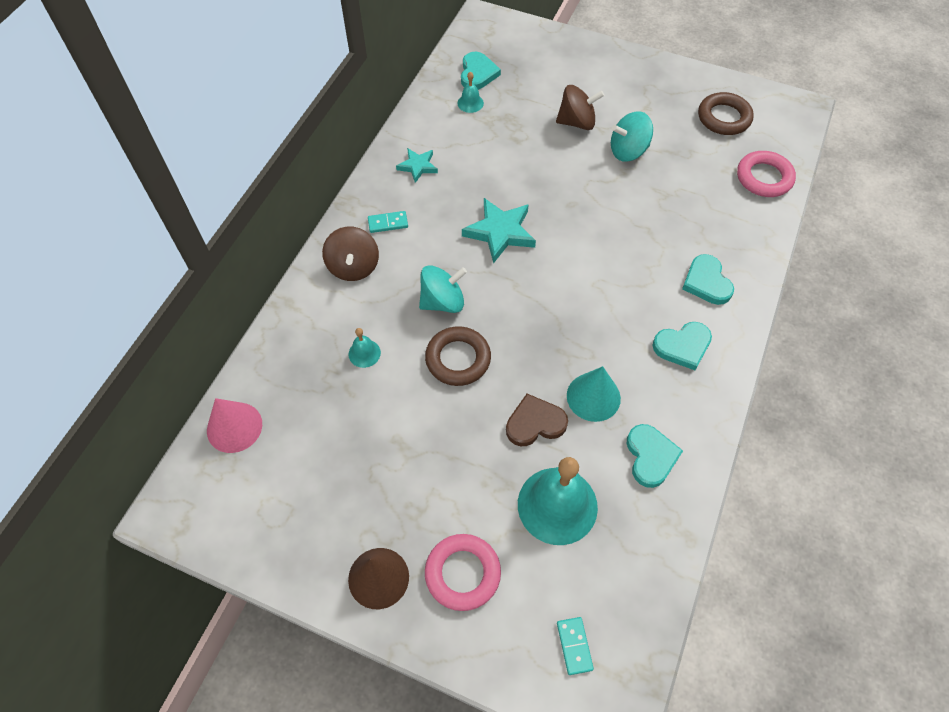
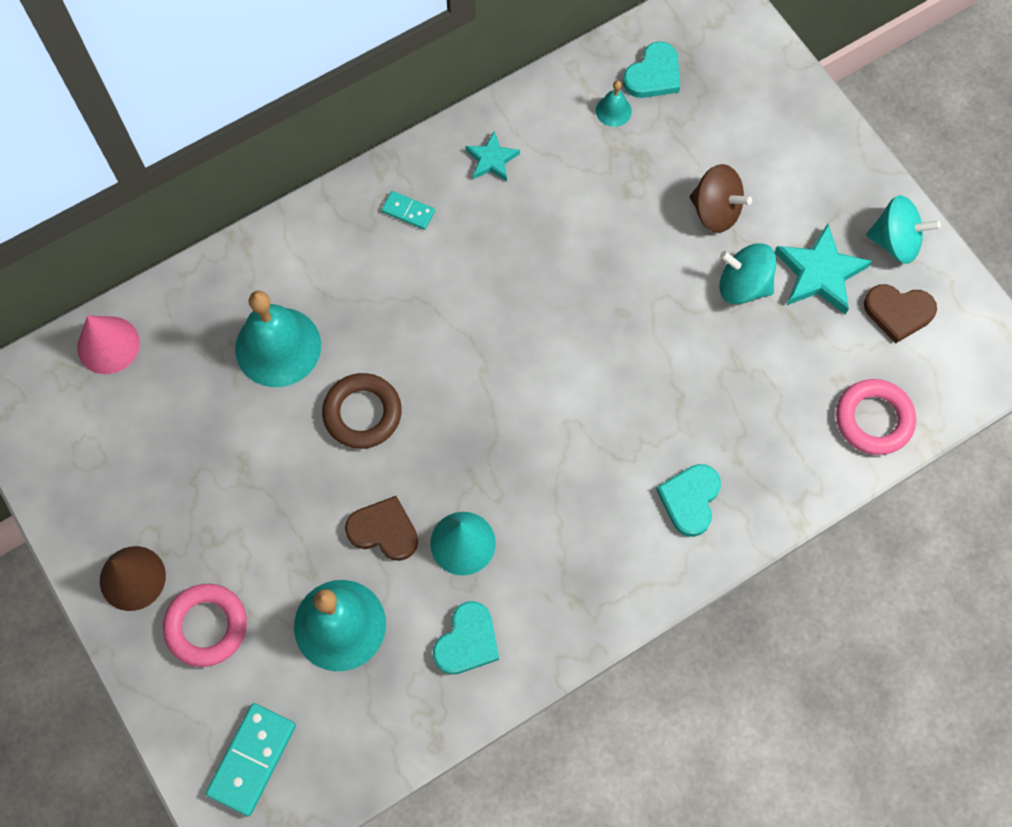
camera: 35 degrees right, 10 degrees up
(353, 267) = (336, 242): brown spinning top -> none
(364, 353) = (278, 347): turquoise bell -> turquoise bell, size x2.24
(443, 301) = (395, 340): turquoise spinning top -> turquoise spinning top (895, 242)
(500, 232) = (516, 297): turquoise star -> turquoise star (819, 273)
(574, 646) = (252, 759): turquoise domino -> turquoise domino, size x1.79
(682, 346) = (600, 552): turquoise heart -> none
(724, 118) = (898, 312): brown ring -> brown heart

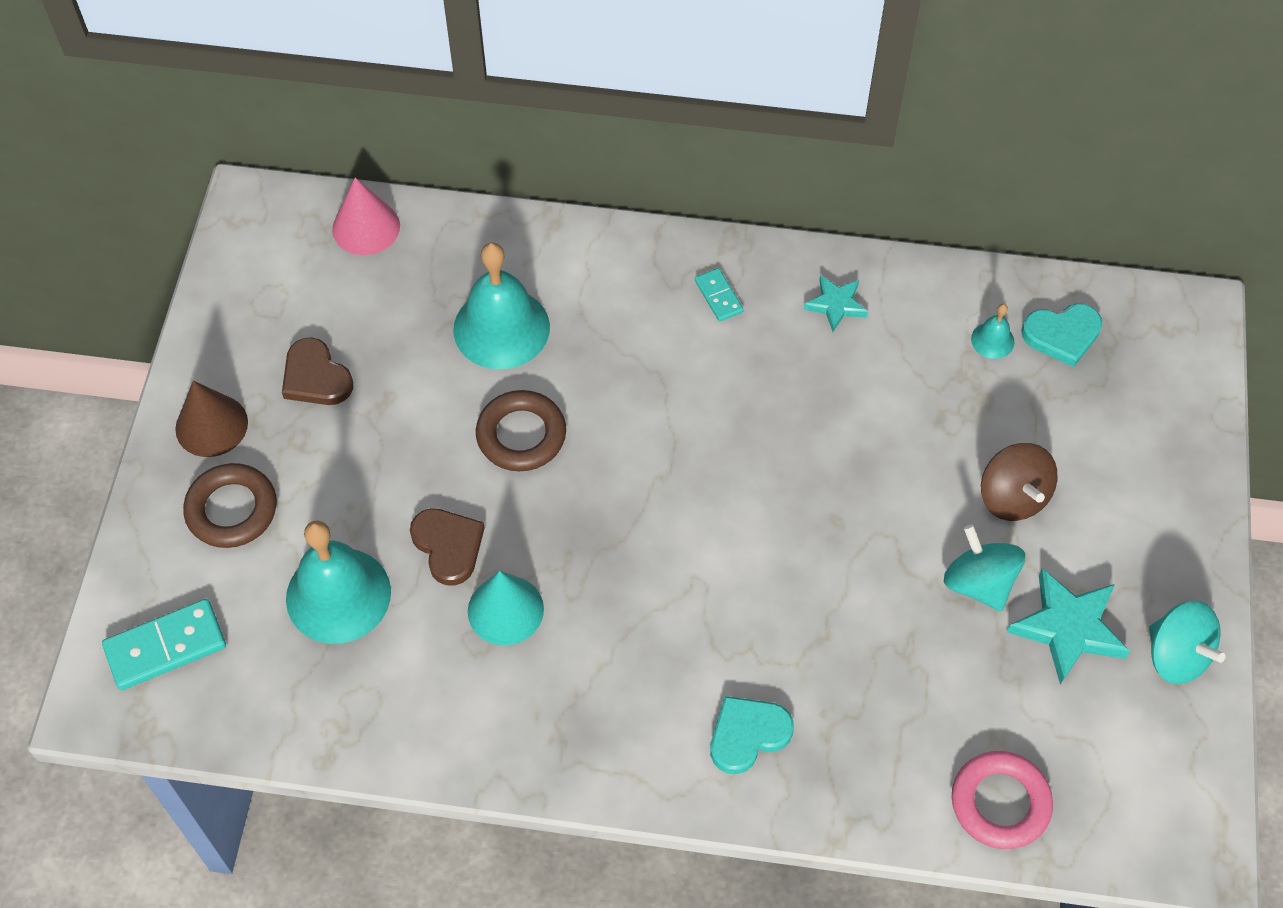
camera: 40 degrees right, 10 degrees down
(206, 626) = (232, 510): pink ring -> brown ring
(467, 641) = (431, 696): turquoise heart -> none
(898, 312) = (1118, 723): brown heart -> brown heart (316, 377)

